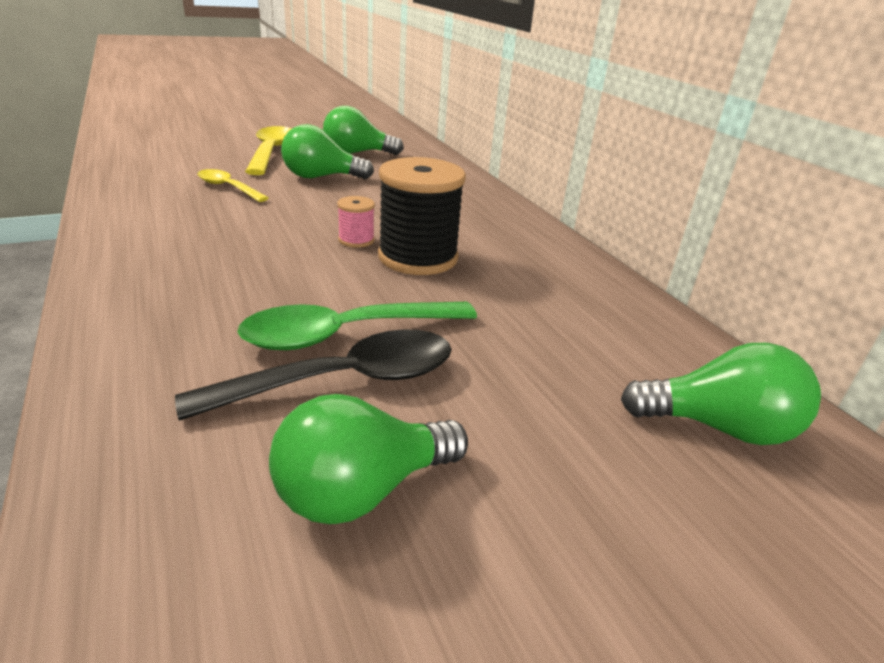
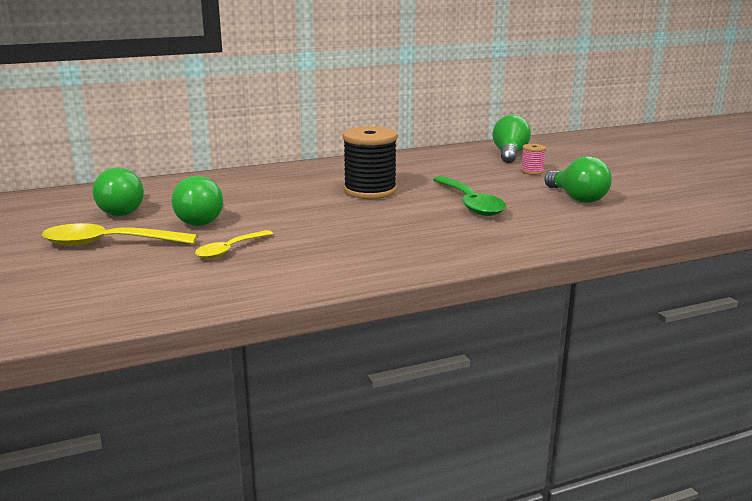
camera: 85 degrees left, 10 degrees down
(344, 381) = (511, 203): black spoon -> none
(356, 240) = (345, 205): pink spool -> pink spool (532, 171)

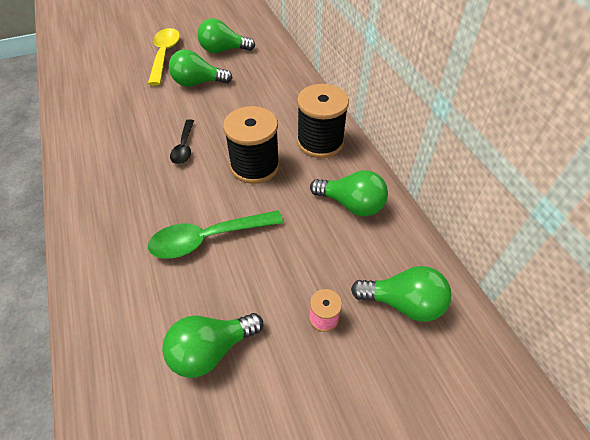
camera: 90 degrees right, 30 degrees up
(229, 250) = (138, 101): yellow spoon -> none
(335, 170) = (320, 142): none -> black spool
(337, 219) = (184, 147): none -> black spoon
(418, 163) = (351, 204): none -> green light bulb

